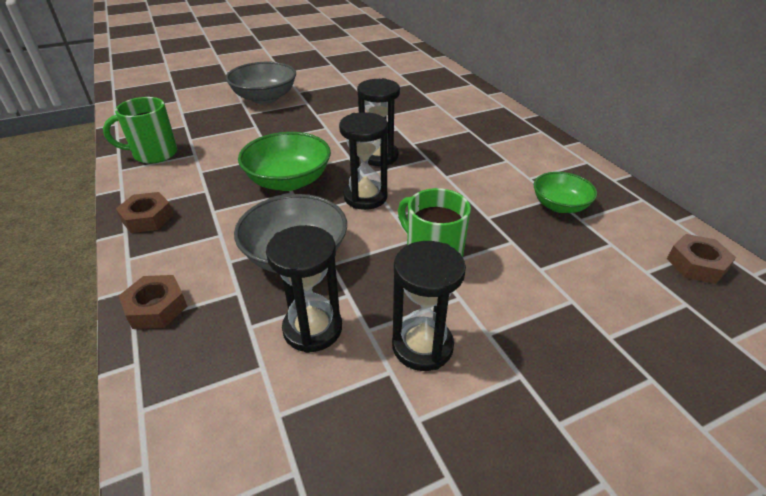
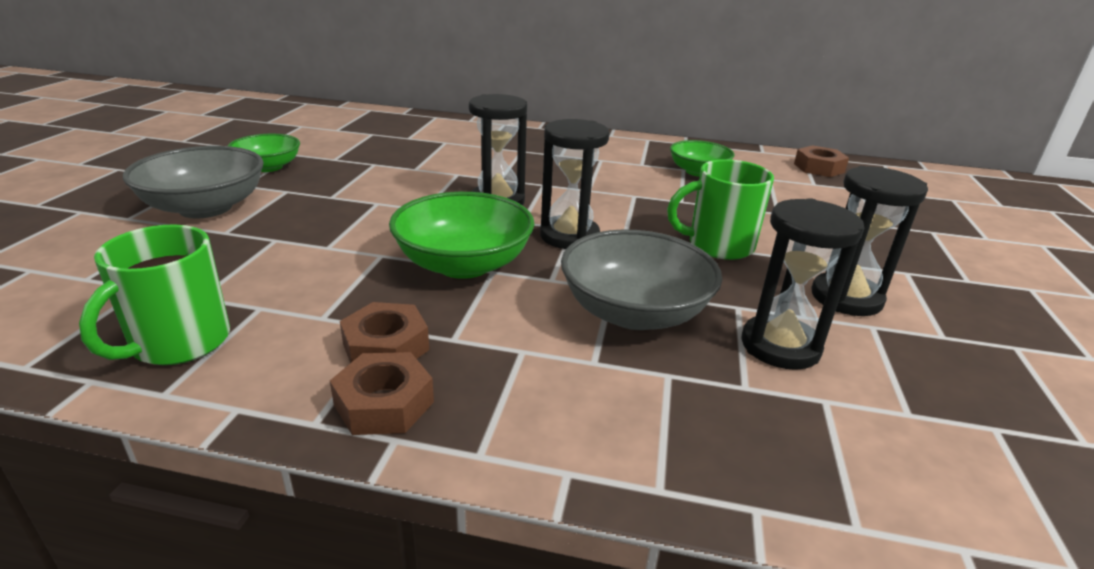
camera: 55 degrees left, 10 degrees down
(156, 307) = (641, 455): brown nut -> brown nut (386, 346)
(325, 85) = (268, 167): none -> green bowl

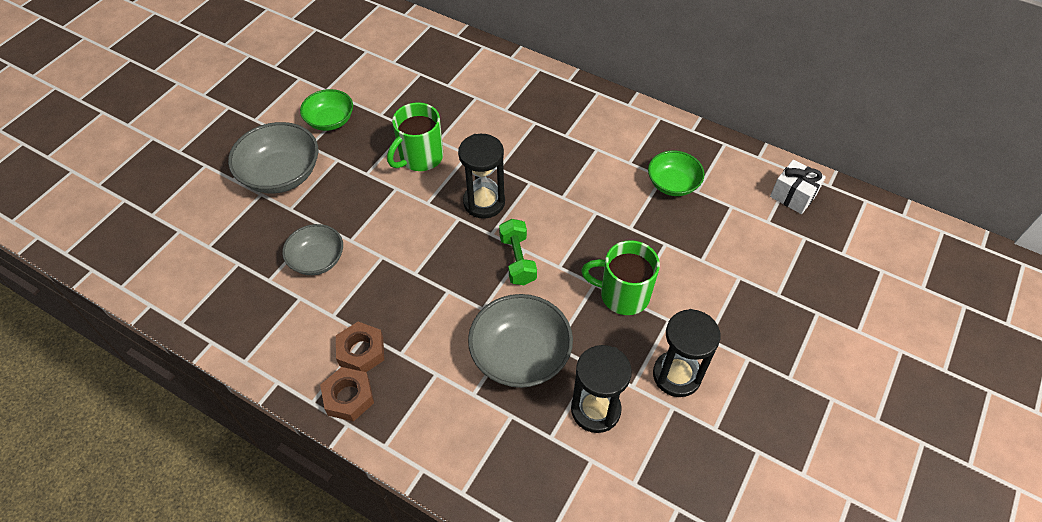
camera: 20 degrees right, 25 degrees up
(179, 343) = (254, 321): green mug -> green mug (420, 157)
(280, 269) = (317, 260): none -> grey bowl
(463, 264) = (431, 279): green bowl -> none
(569, 236) = (517, 260): black hourglass -> green dumbbell
(819, 168) = (793, 196): brown nut -> white gift

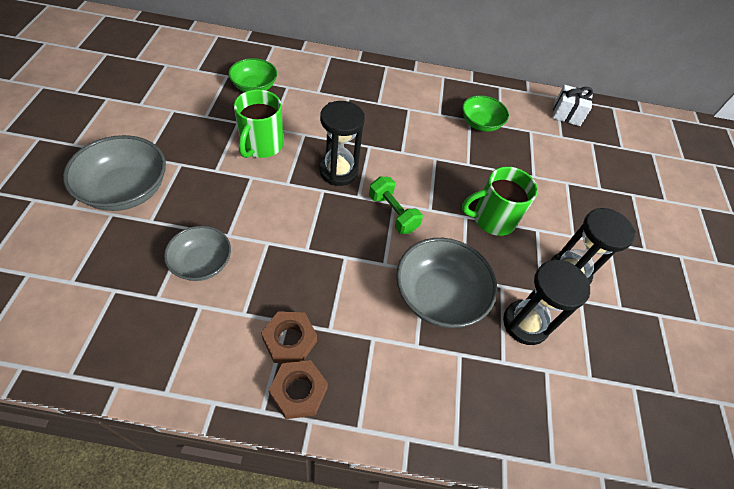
camera: 30 degrees left, 0 degrees up
(330, 121) = (157, 130): green bowl -> green bowl (254, 87)

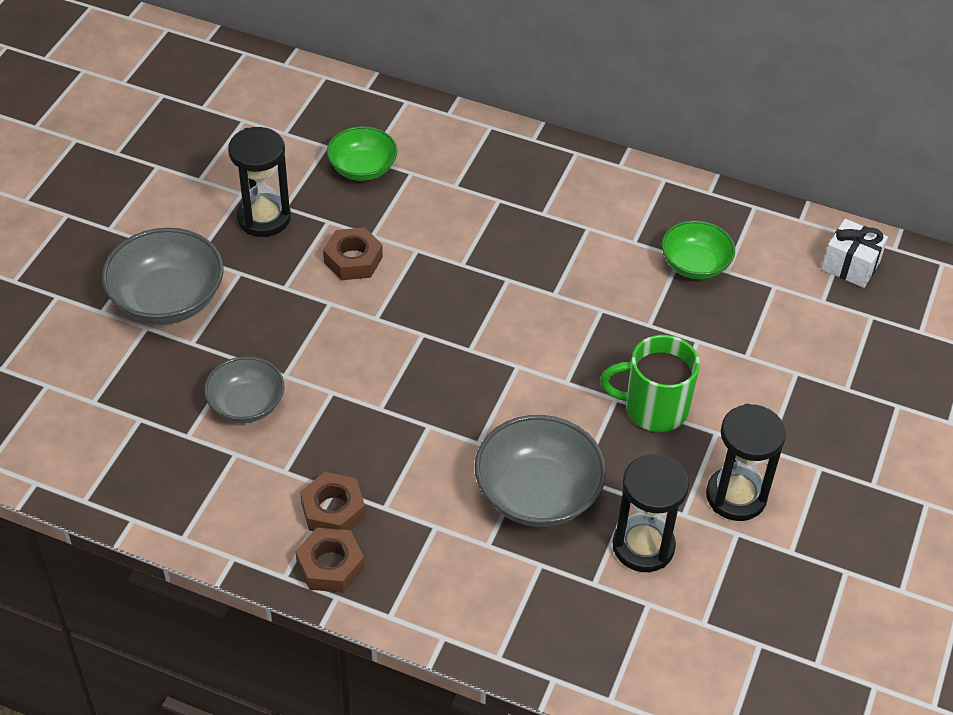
camera: 20 degrees right, 5 degrees down
(261, 145) = (353, 260): green mug -> brown nut
(338, 171) = (452, 310): black hourglass -> black hourglass (264, 218)
(393, 213) = (511, 379): green dumbbell -> none

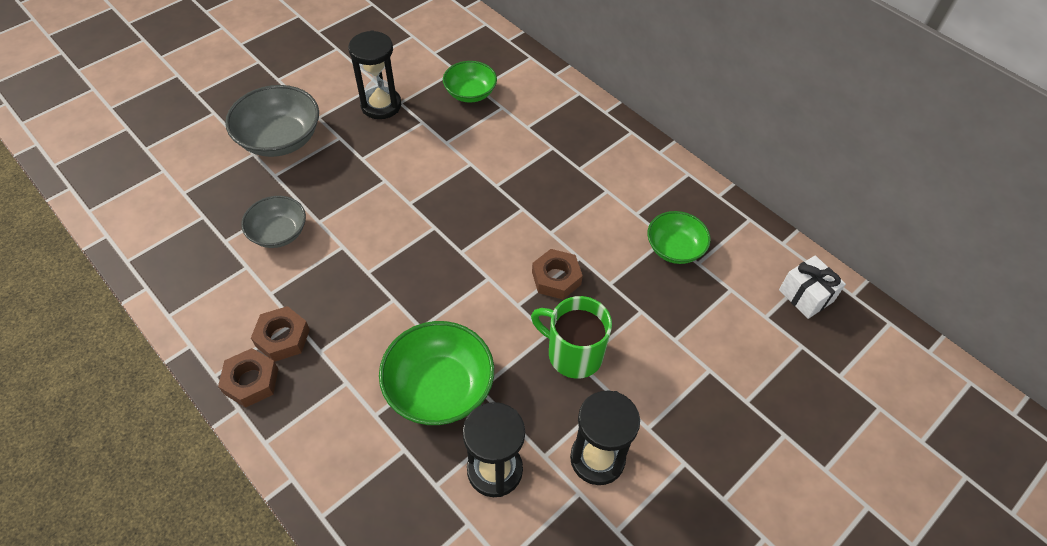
camera: 25 degrees right, 5 degrees up
(353, 260) = (421, 155): brown nut -> brown nut (556, 278)
(537, 493) = (439, 388): grey bowl -> green bowl

